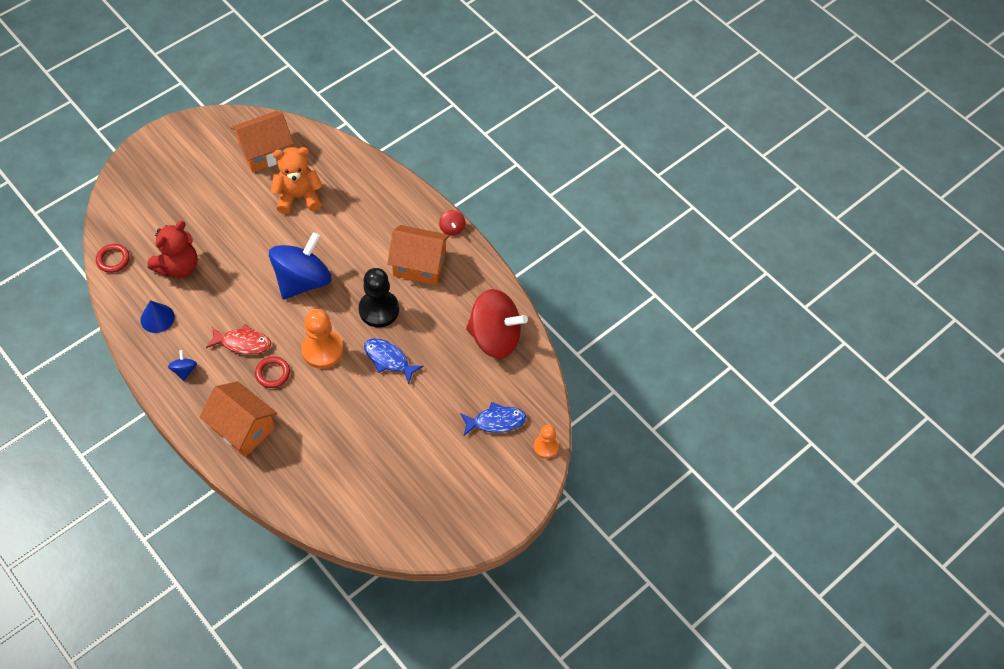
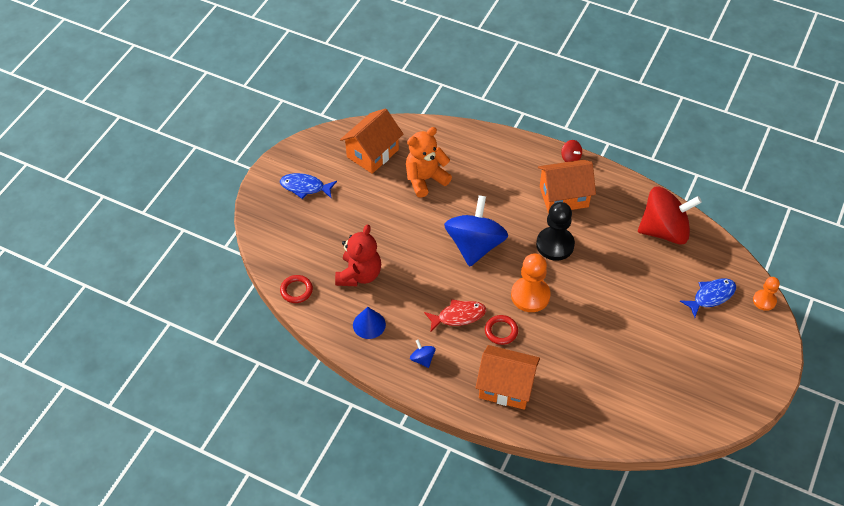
camera: 20 degrees left, 5 degrees down
(388, 359) = (590, 281): blue fish -> blue fish (305, 187)

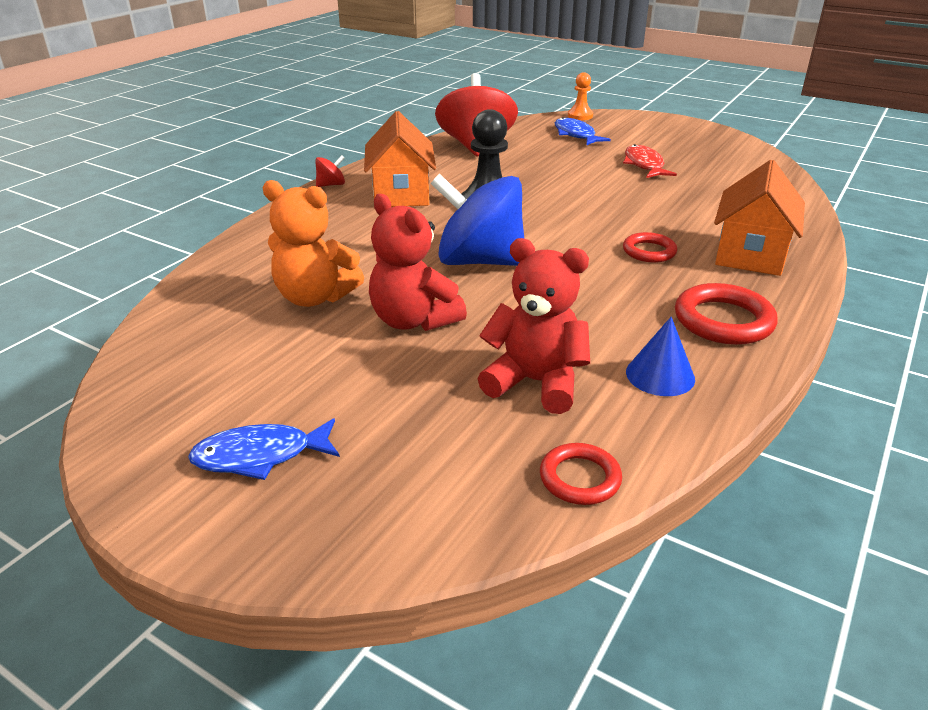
camera: 85 degrees left, 20 degrees down
(305, 187) = (260, 456): blue fish -> blue fish turned 60 degrees clockwise
(372, 153) = (213, 353): orange house -> none
(407, 223) = (413, 320): none -> red teddy bear
(422, 359) = (723, 320): blue spinning top -> red ring
(425, 179) = (315, 297): orange teddy bear -> orange teddy bear turned 45 degrees counterclockwise
(458, 316) = (625, 283): red fish -> red fish (644, 165)
(530, 295) = (580, 227): orange pawn -> none

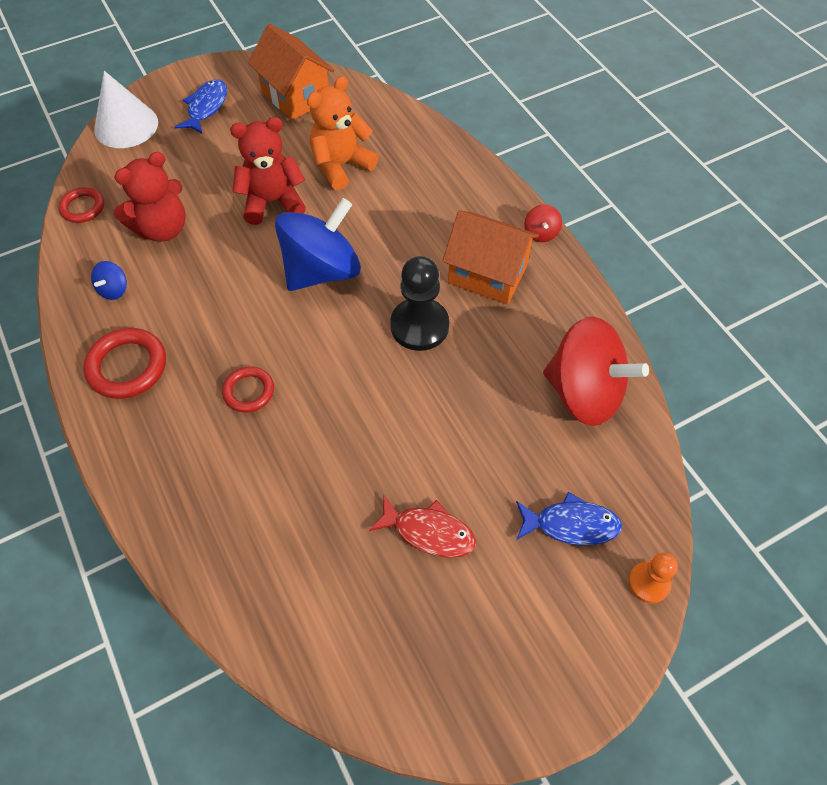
camera: 120 degrees right, 25 degrees up
(365, 533) = (126, 125): none -> white cone
(660, 375) = (114, 290): blue cone -> blue spinning top
(750, 254) = (184, 465): orange house -> orange house (295, 96)

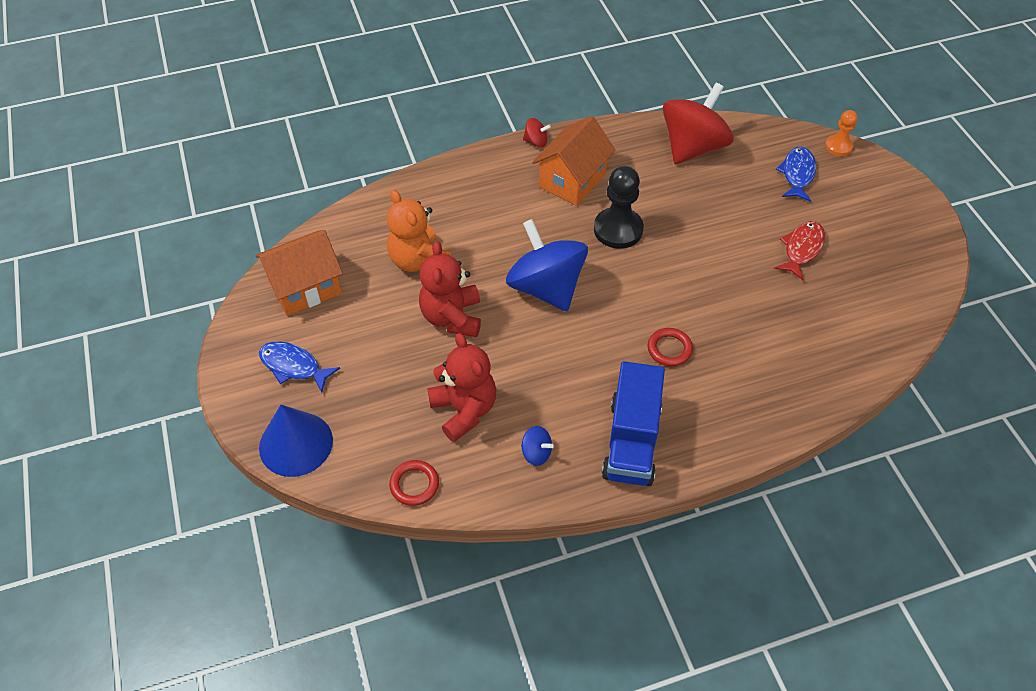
camera: 80 degrees left, 5 degrees down
(126, 125) = (296, 444): white cone -> blue cone
(127, 366) = (631, 441): red ring -> blue truck

